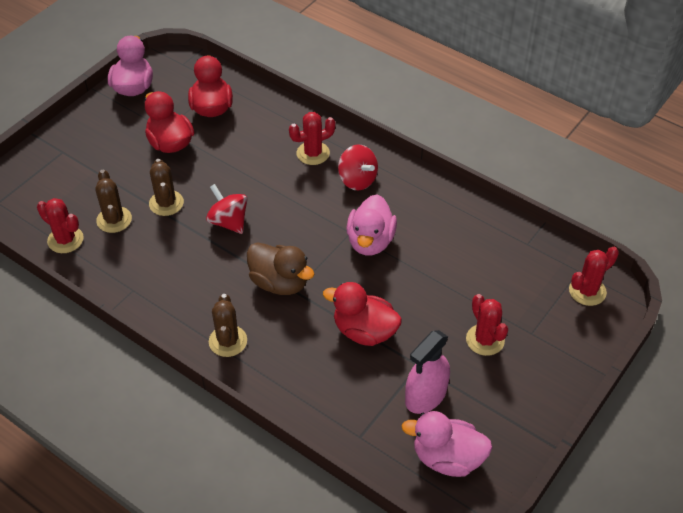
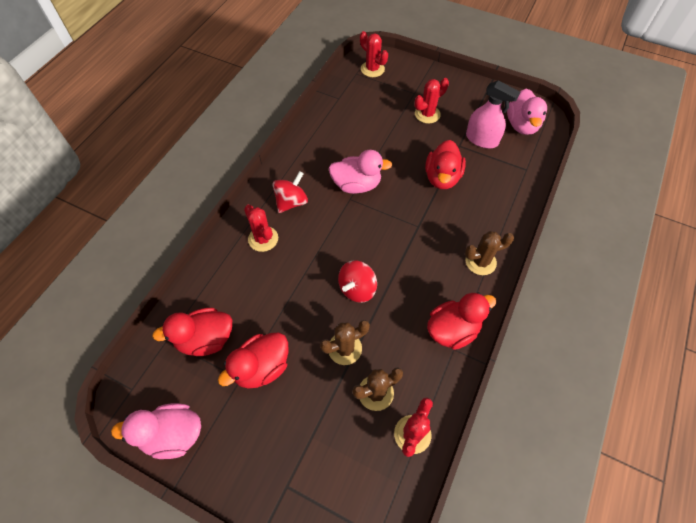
camera: 100 degrees left, 10 degrees up
(154, 294) = (453, 330): none -> red duck
(279, 283) = (413, 237): brown duck -> none

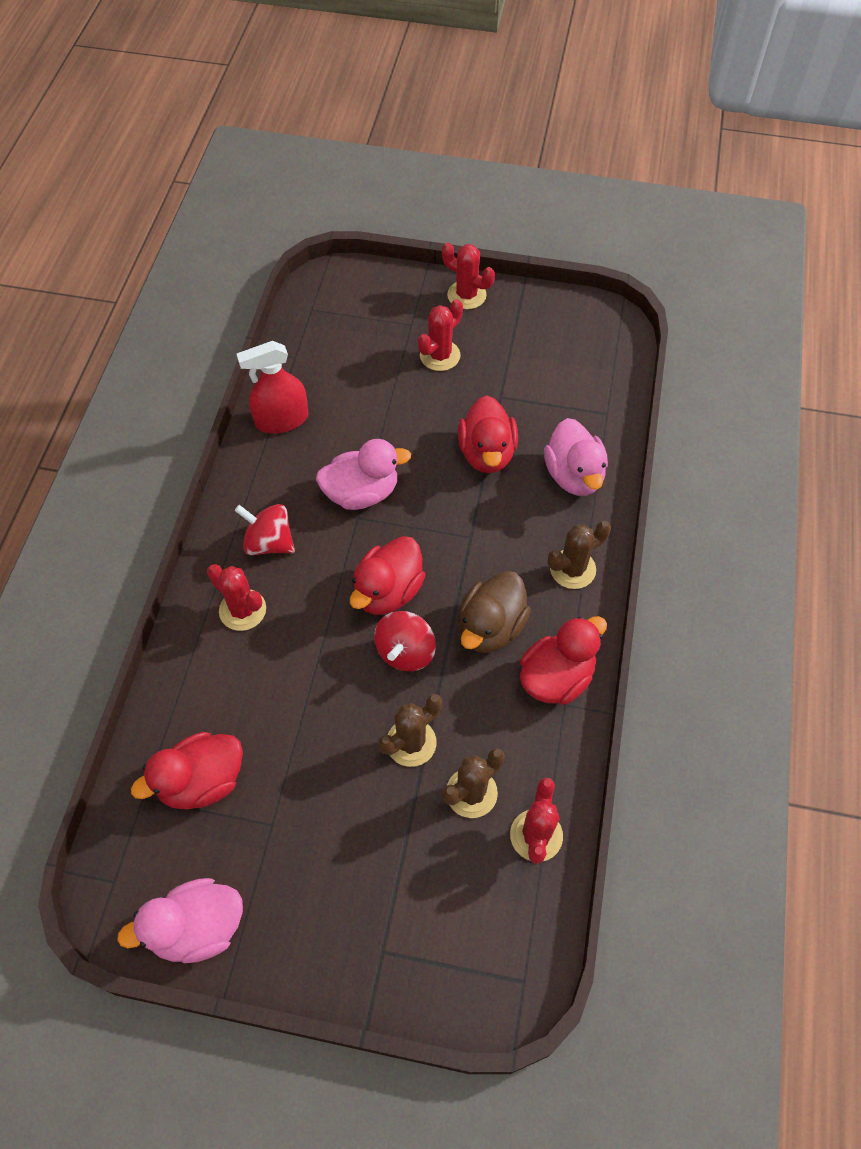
camera: 15 degrees left, 0 degrees up
(261, 367) = (298, 800): red duck -> red duck (388, 591)
(291, 202) = (269, 543): red spinning top -> red spinning top turned 90 degrees counterclockwise
(320, 132) = (282, 420): none -> red spray bottle
(372, 69) = (335, 297): red cactus -> red cactus (466, 295)
(417, 286) = (491, 627): none -> brown duck
(481, 139) = (531, 380): pink spray bottle -> none
(522, 125) = (585, 344): pink duck -> pink duck (574, 475)

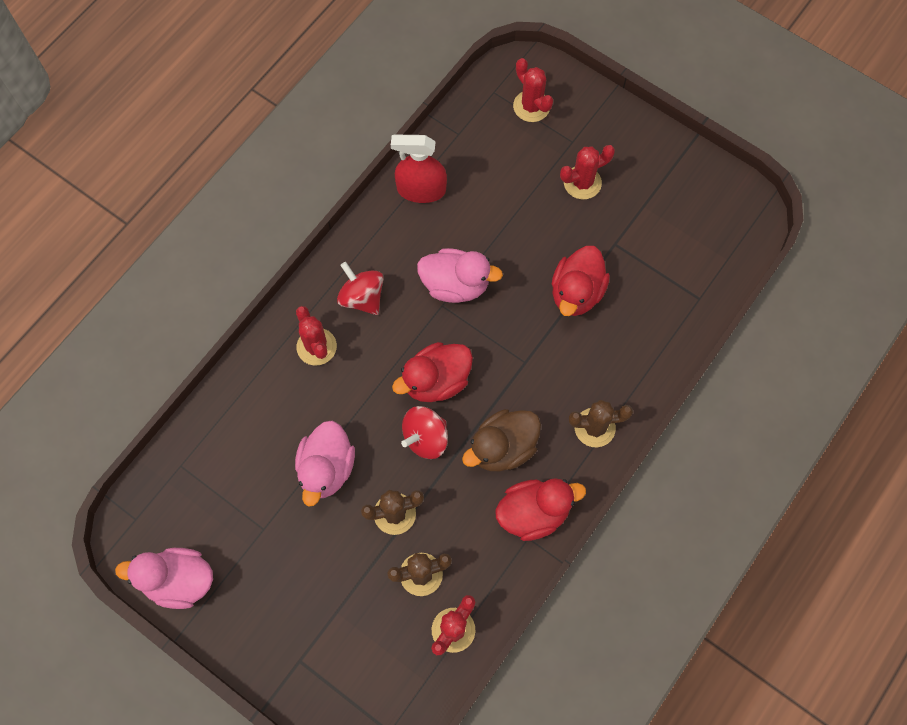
camera: 25 degrees right, 10 degrees up
(202, 781) = (228, 472): red duck -> none
(466, 295) = (635, 132): red cactus -> red cactus (531, 106)
(574, 475) = (640, 344): pink duck -> pink duck (326, 469)

